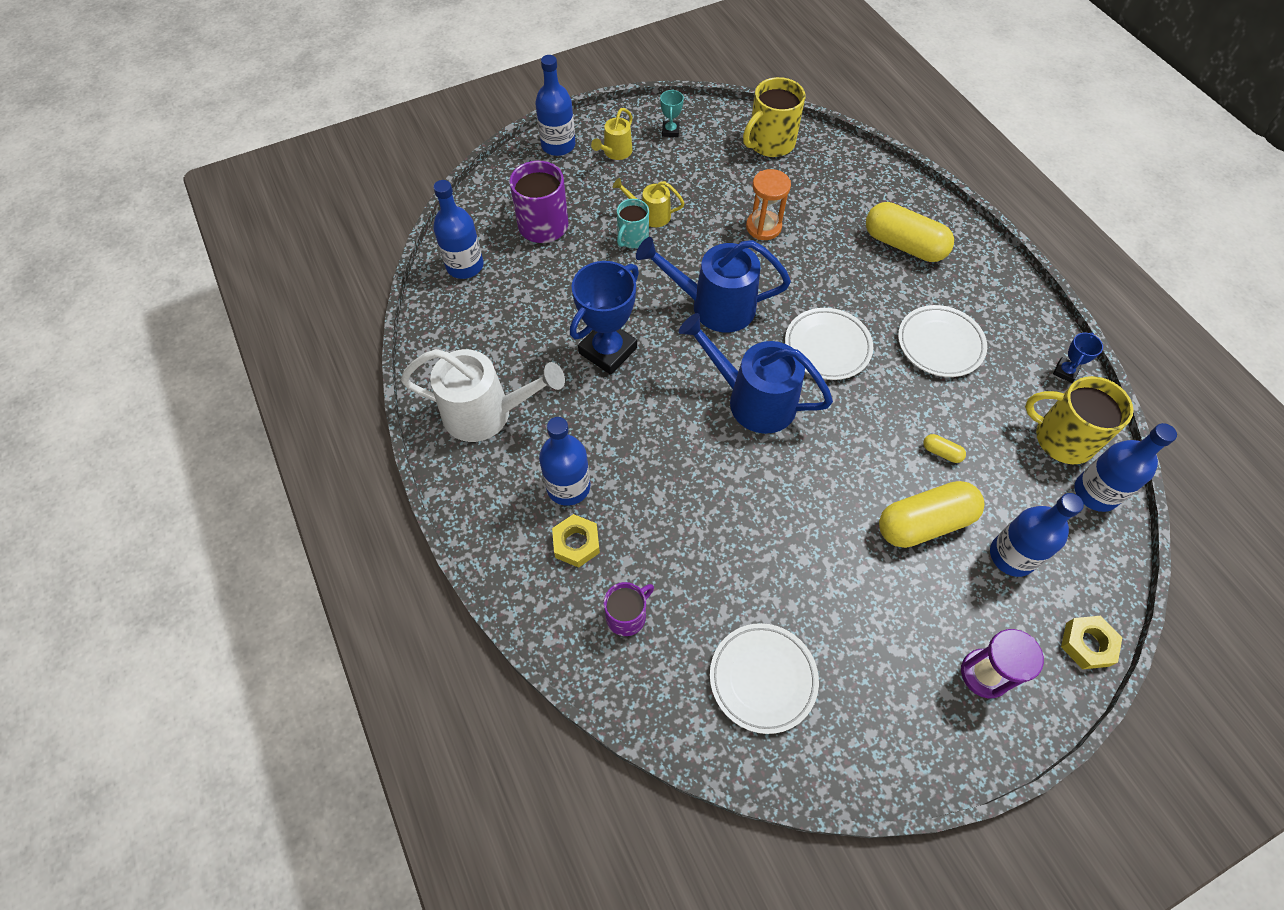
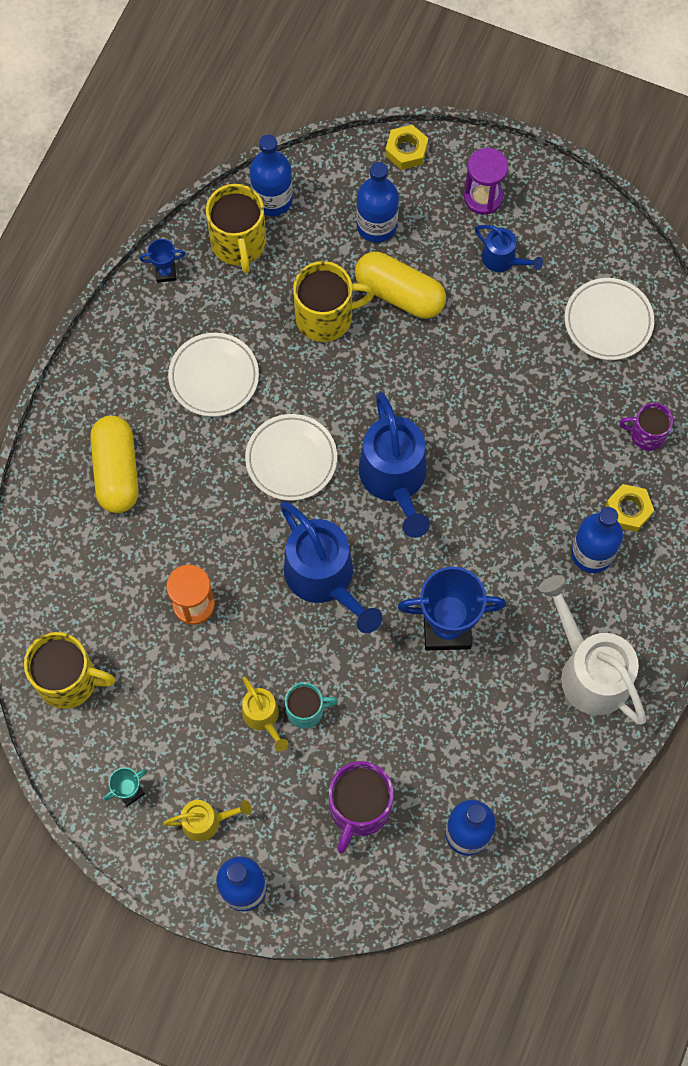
camera: 130 degrees left, 10 degrees up
(899, 636) = (503, 260): none -> blue watering can
(941, 452) = (325, 316): yellow capsule -> yellow mug

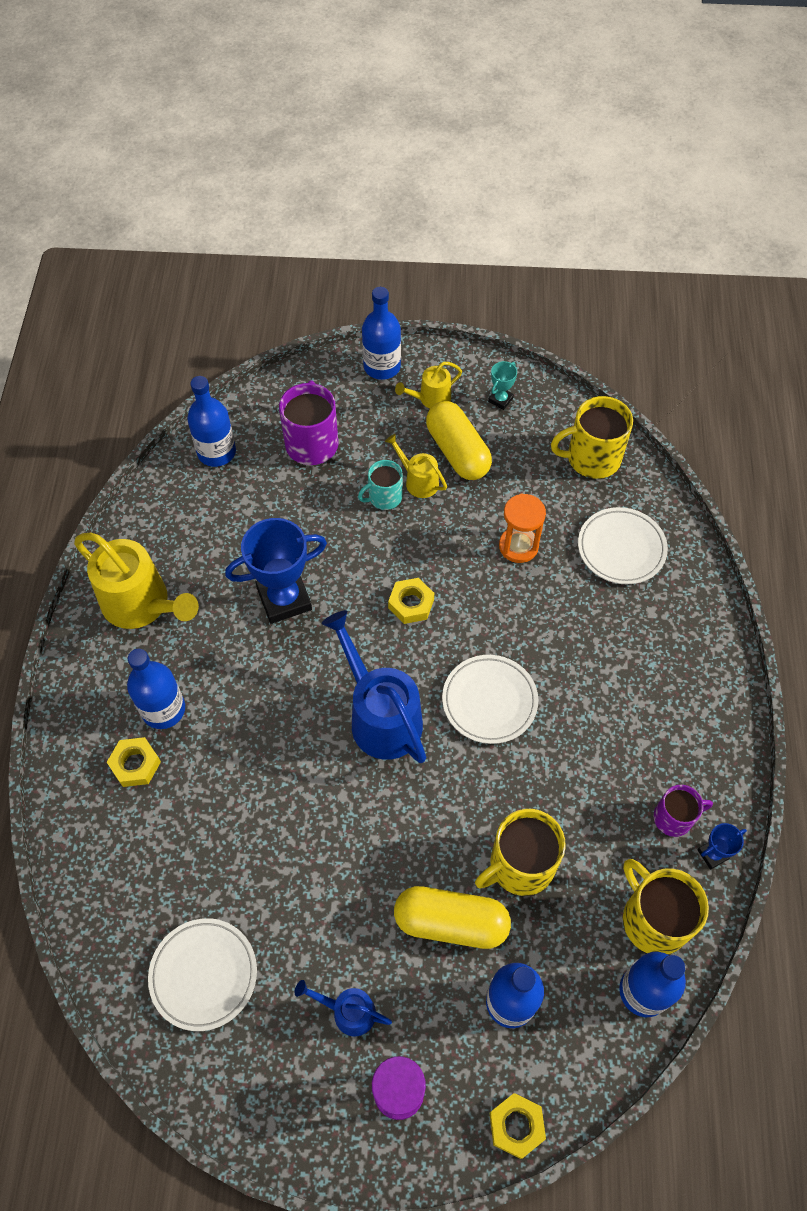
camera: 160 degrees right, 10 degrees down
(116, 471) = (647, 634): yellow capsule -> yellow capsule (457, 452)
(214, 377) = (604, 757): white plate -> white plate (621, 548)
(325, 579) = (411, 604): blue watering can -> yellow nut
(589, 670) = (142, 605): white watering can -> yellow watering can
(646, 434) = (132, 852): purple mug -> purple mug (674, 818)

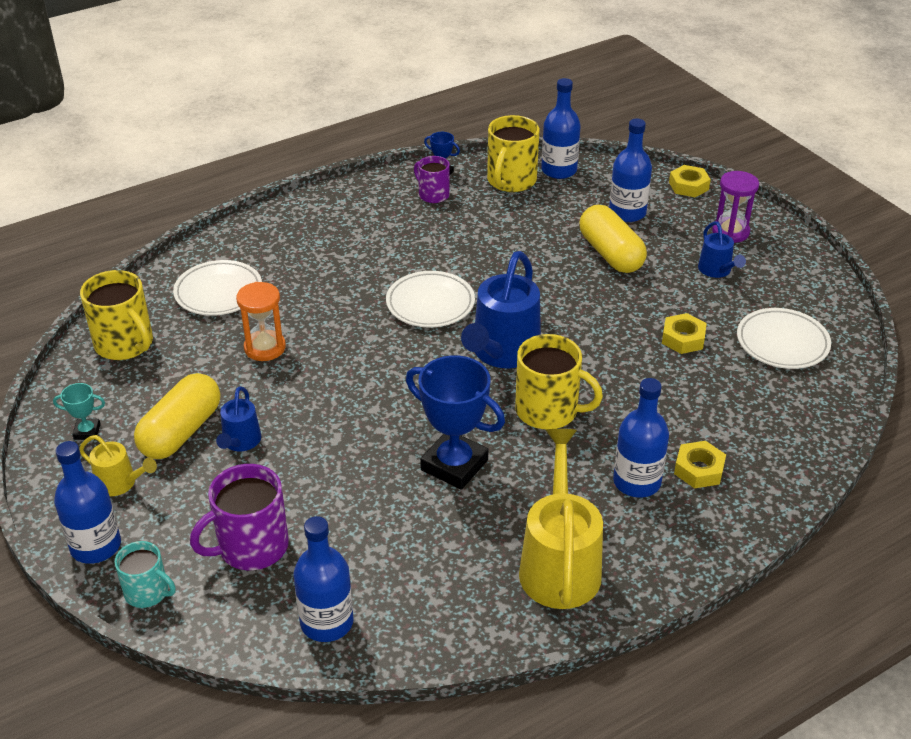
camera: 125 degrees left, 20 degrees down
(384, 497) = (279, 456): turquoise mug -> turquoise mug (147, 592)
(411, 604) = (383, 383): yellow nut -> yellow nut (683, 338)
(418, 481) = (240, 442): yellow watering can -> blue watering can
(520, 865) = (538, 241): yellow mug -> yellow mug (548, 410)

